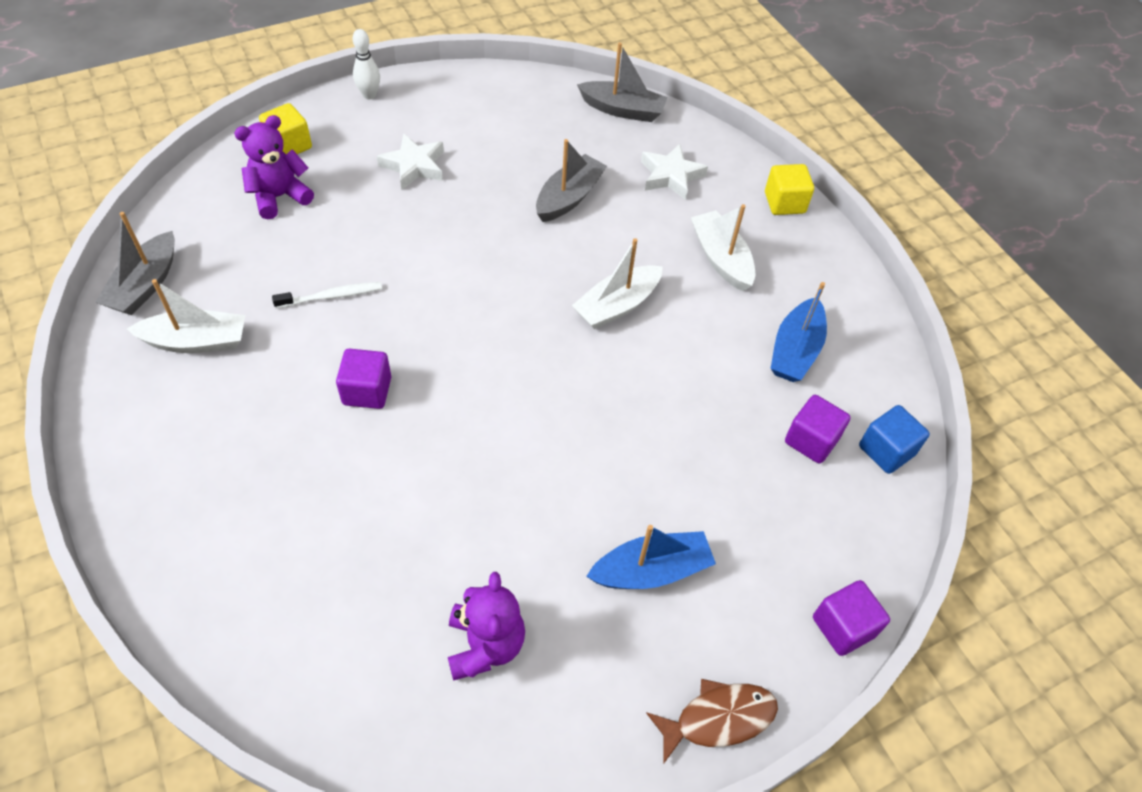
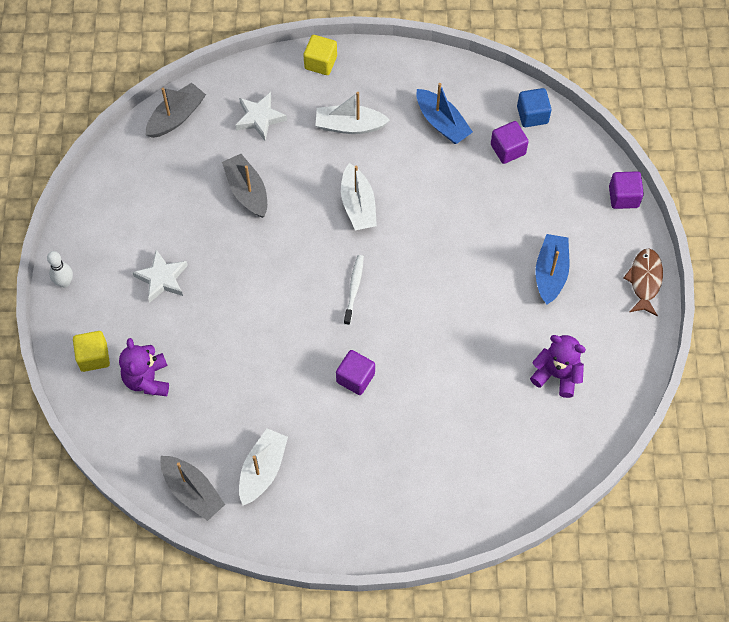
camera: 60 degrees left, 10 degrees up
(331, 296) = (263, 374): white toothbrush -> white toothbrush (354, 288)

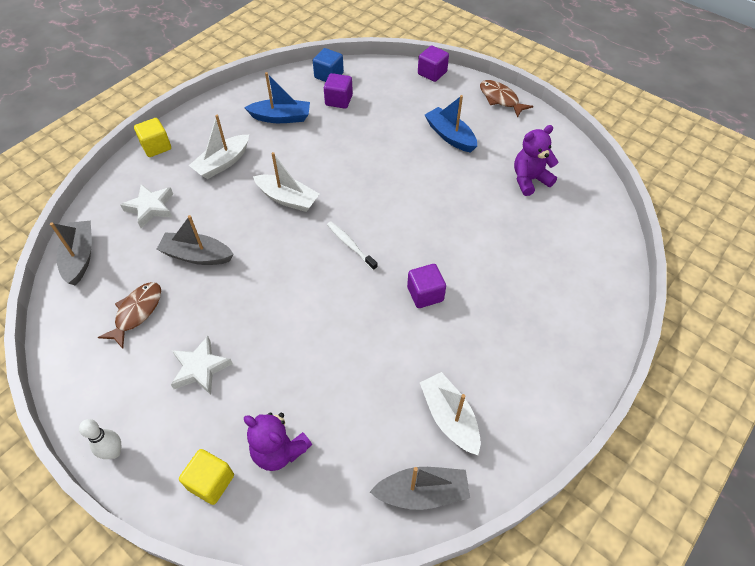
camera: 50 degrees left, 10 degrees down
(167, 198) = (137, 312): none -> brown fish

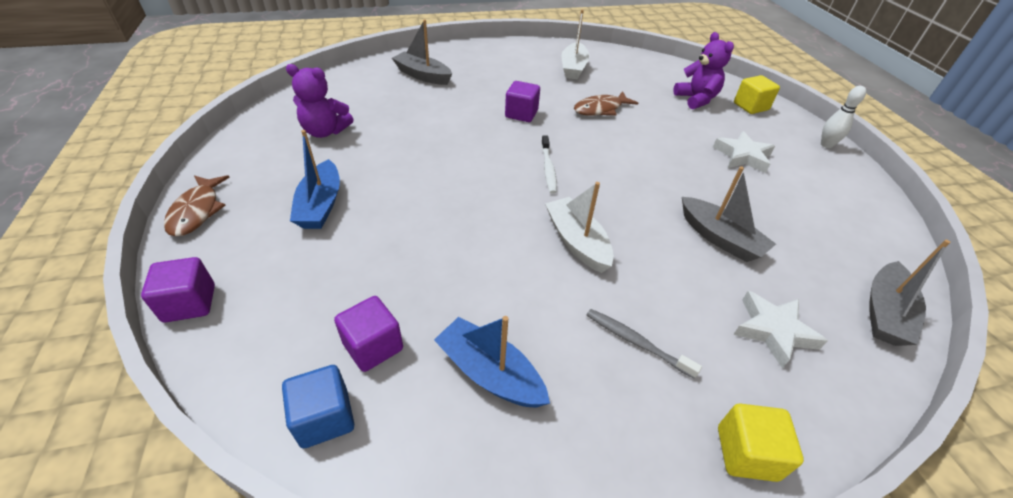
camera: 145 degrees left, 10 degrees down
(137, 312) = (802, 219): brown fish -> brown fish (601, 109)
(222, 163) = (636, 342): white boat -> grey toothbrush
(422, 492) = (617, 57): grey boat -> grey boat (423, 76)

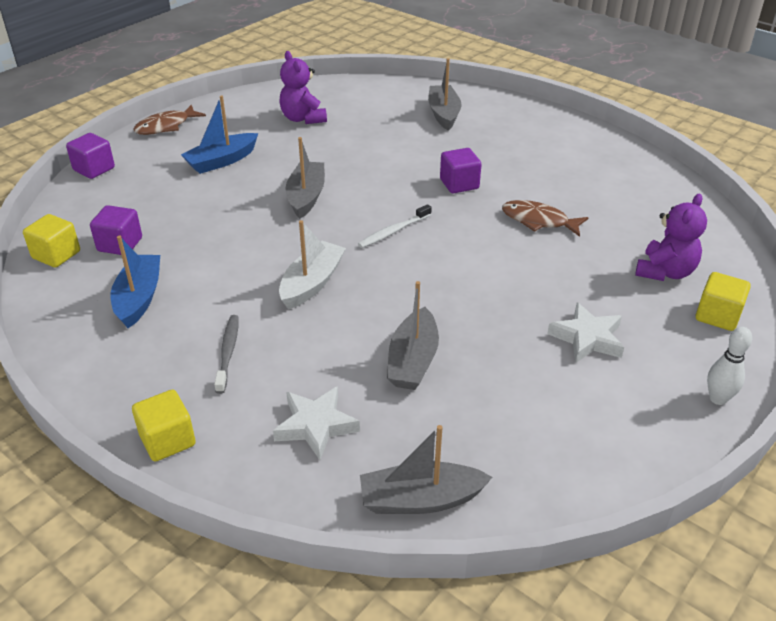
camera: 55 degrees right, 5 degrees down
(325, 418) = (56, 255): blue cube -> yellow cube
(447, 186) = (306, 197): none -> grey boat
(573, 68) = (595, 175): white boat -> none

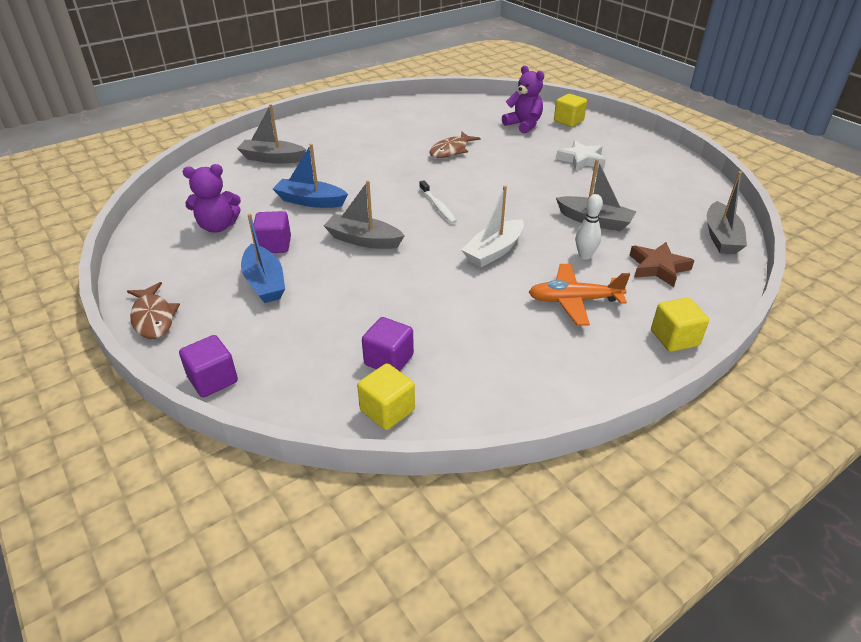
camera: 75 degrees left, 0 degrees up
(139, 298) = (486, 349): blue boat -> blue boat (310, 201)
(228, 352) = (574, 301): grey toothbrush -> orange plane
(312, 283) = (494, 251): white boat -> white boat turned 90 degrees counterclockwise
(316, 426) = (658, 267): white star -> brown star
(459, 184) = (386, 170): purple cube -> purple cube (274, 245)
(718, 399) = (637, 137): white bowling pin -> white bowling pin (584, 255)

